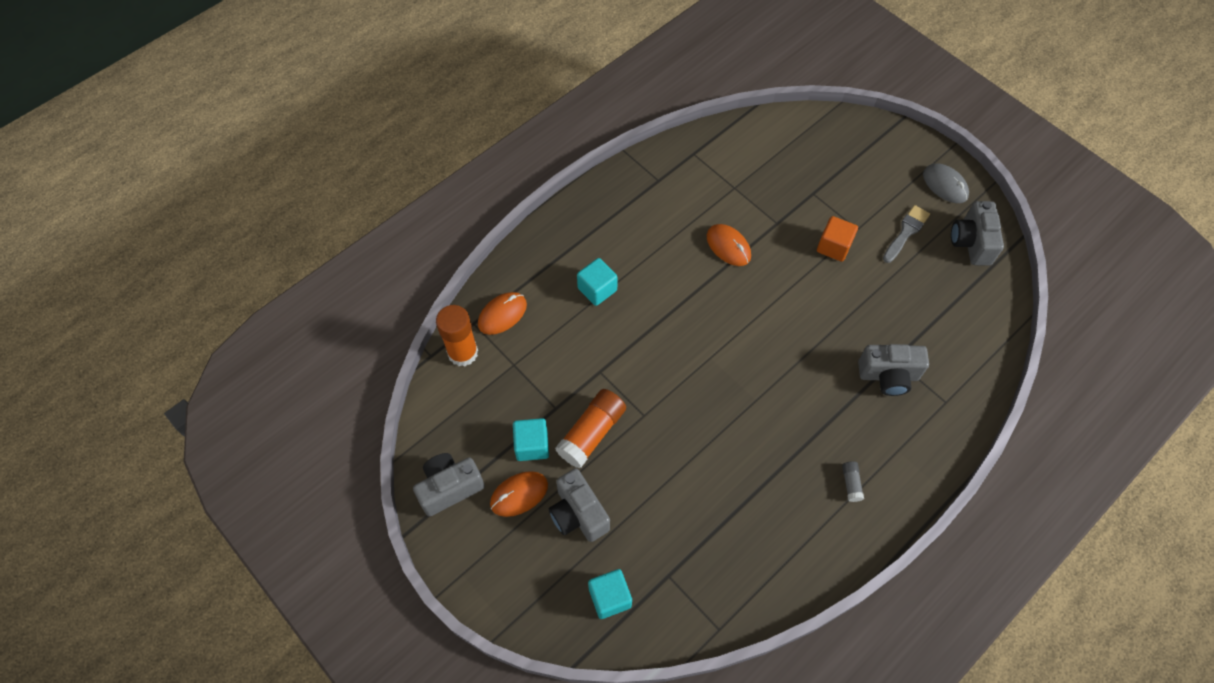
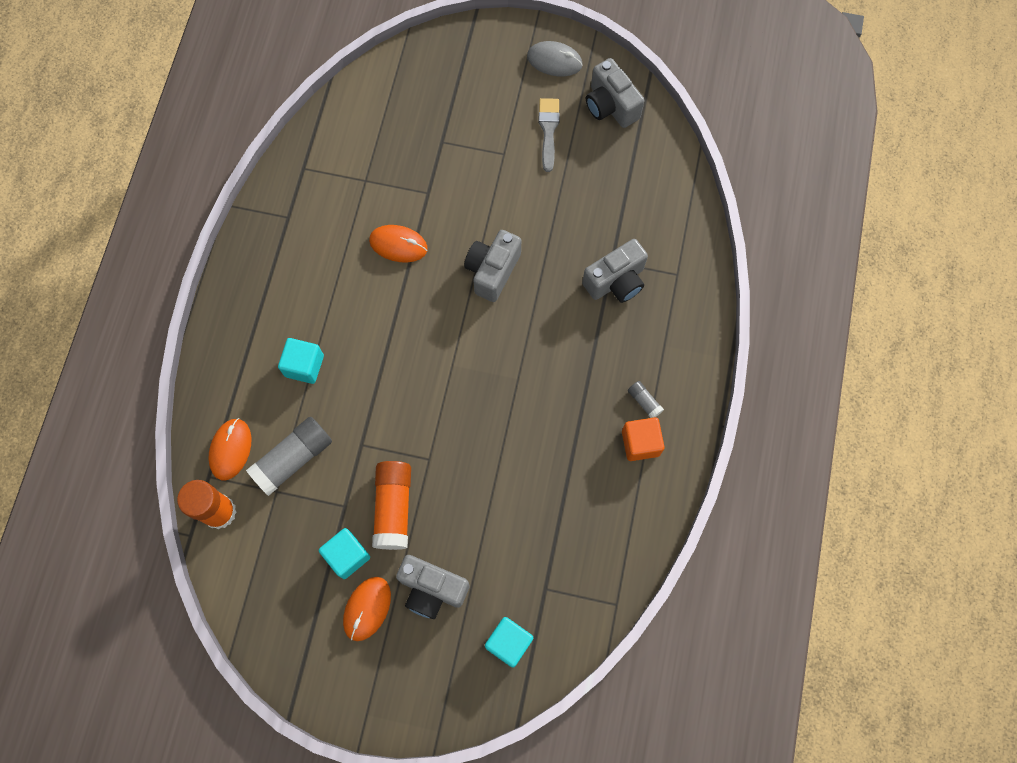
camera: 35 degrees left, 10 degrees up
(449, 488) = (299, 647): grey camera -> grey camera (492, 271)
(542, 350) = (293, 459): none -> grey glue stick
(833, 246) = (493, 185): orange cube -> orange cube (640, 443)

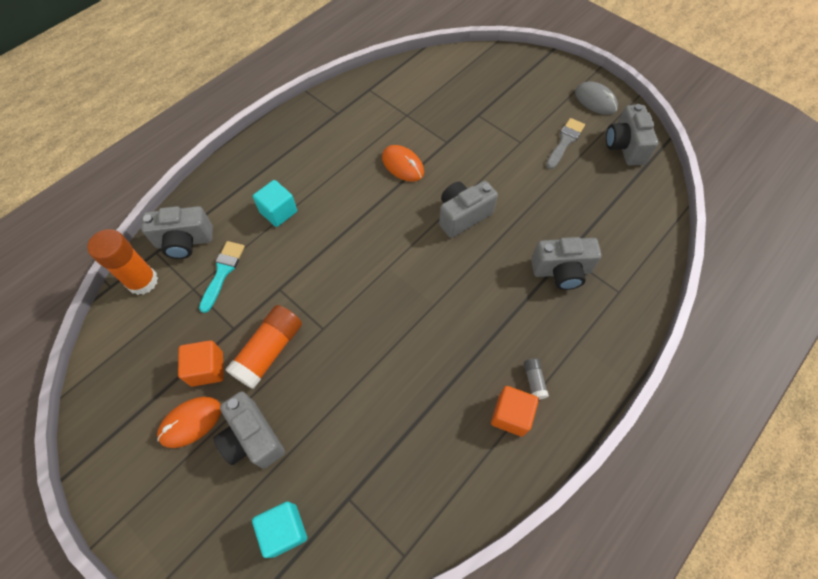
camera: 30 degrees right, 10 degrees down
(230, 449) = (185, 242): orange mouse -> grey camera
(293, 459) = (222, 272): grey glue stick -> turquoise brush
(347, 556) = (207, 369): turquoise cube -> orange cube

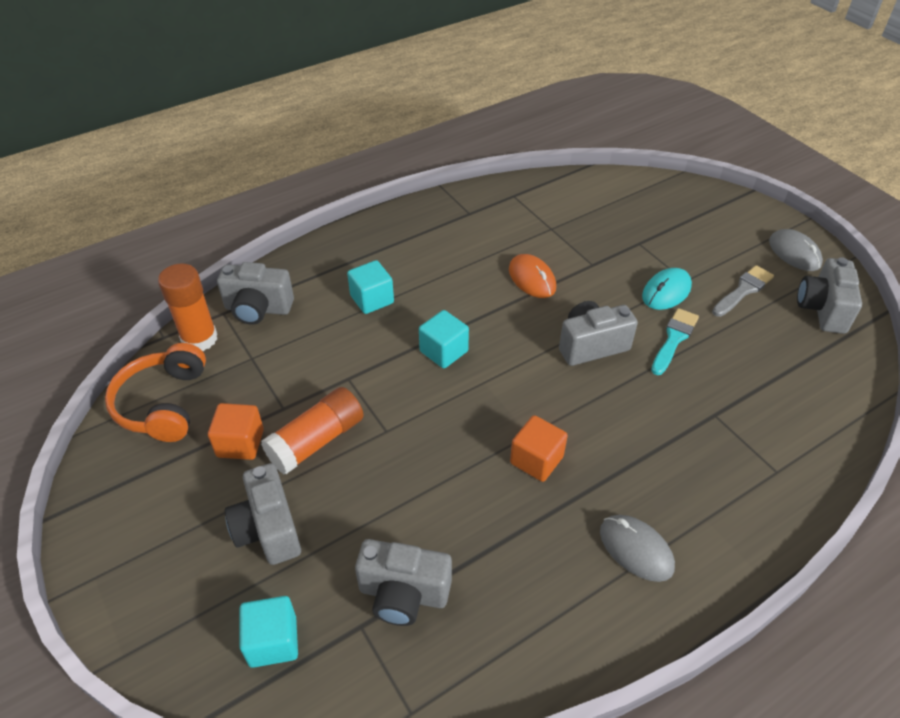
camera: 15 degrees right, 15 degrees down
(130, 348) = (163, 403): none -> orange headphones
(190, 422) = (203, 495): orange mouse -> none
(222, 272) = (290, 348): turquoise brush -> turquoise brush (674, 339)
(349, 247) = (443, 351): none -> turquoise cube
(508, 155) = (666, 291): none -> turquoise mouse
(511, 415) = (595, 582): orange cube -> orange cube (536, 460)
(534, 381) = (636, 549): grey glue stick -> grey mouse
(561, 271) = (703, 432): grey camera -> grey camera (403, 594)

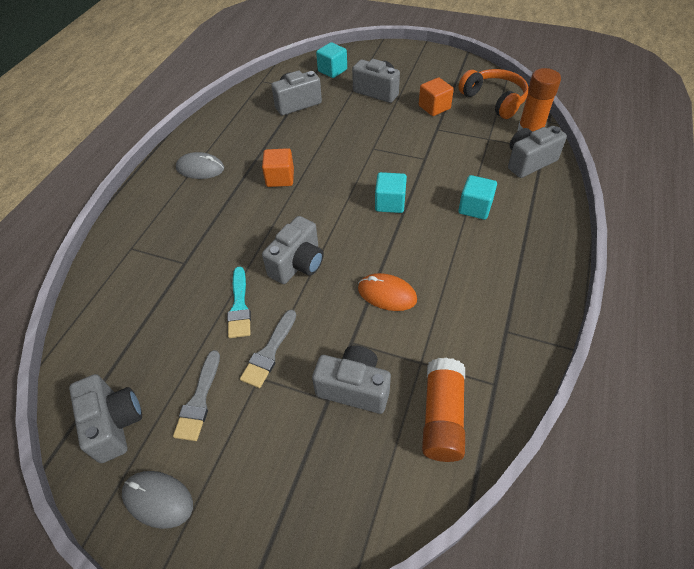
camera: 145 degrees right, 5 degrees up
(317, 441) = (401, 126): orange glue stick -> orange glue stick (442, 416)
(614, 239) = (354, 388): none -> grey camera
(666, 291) = (269, 352): turquoise mouse -> grey brush

